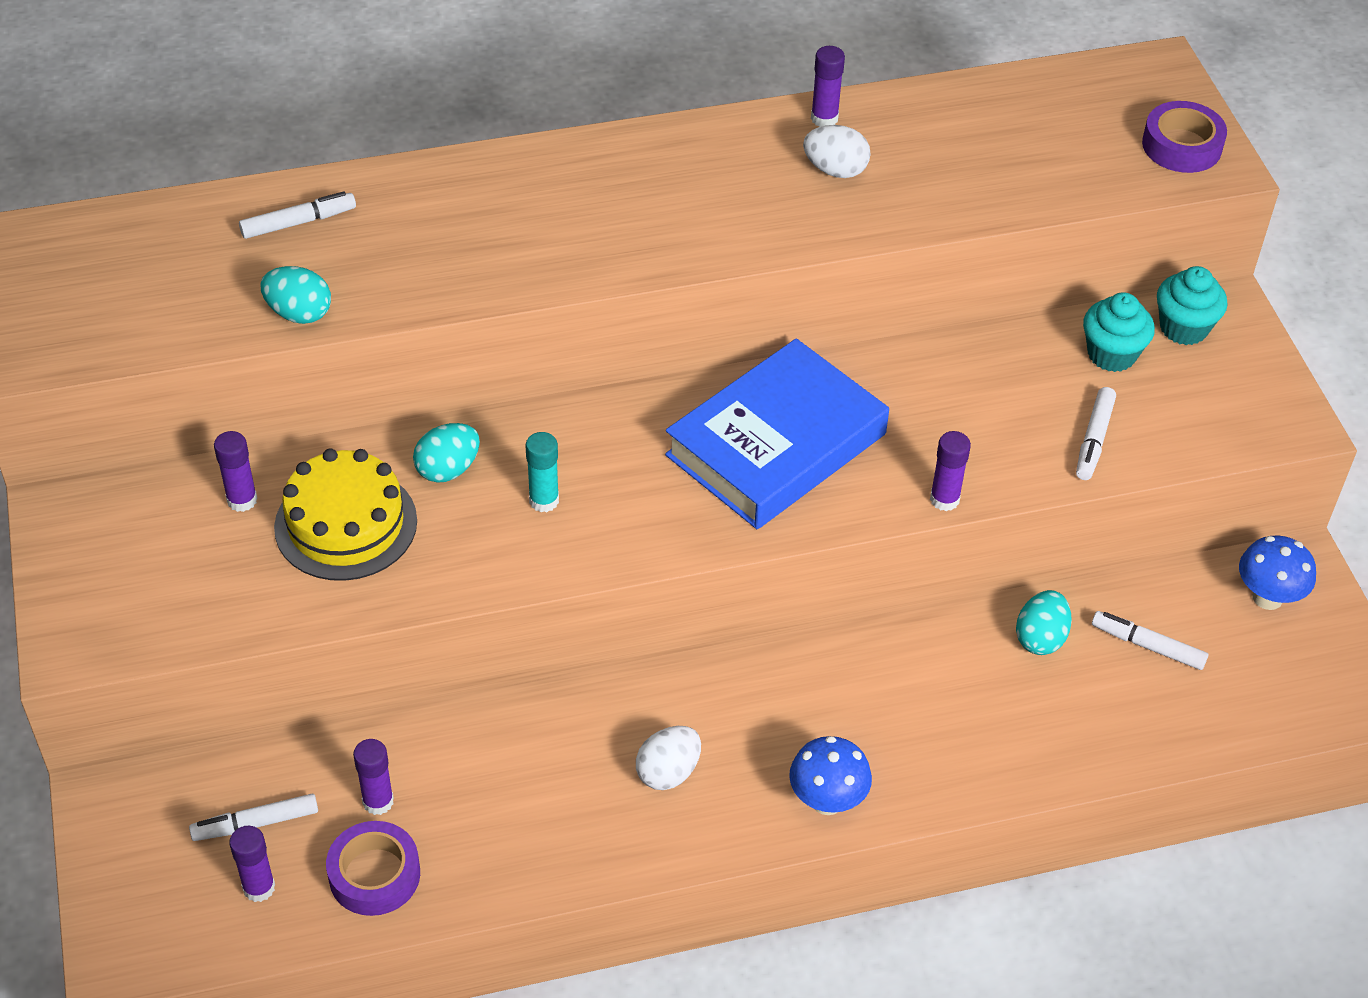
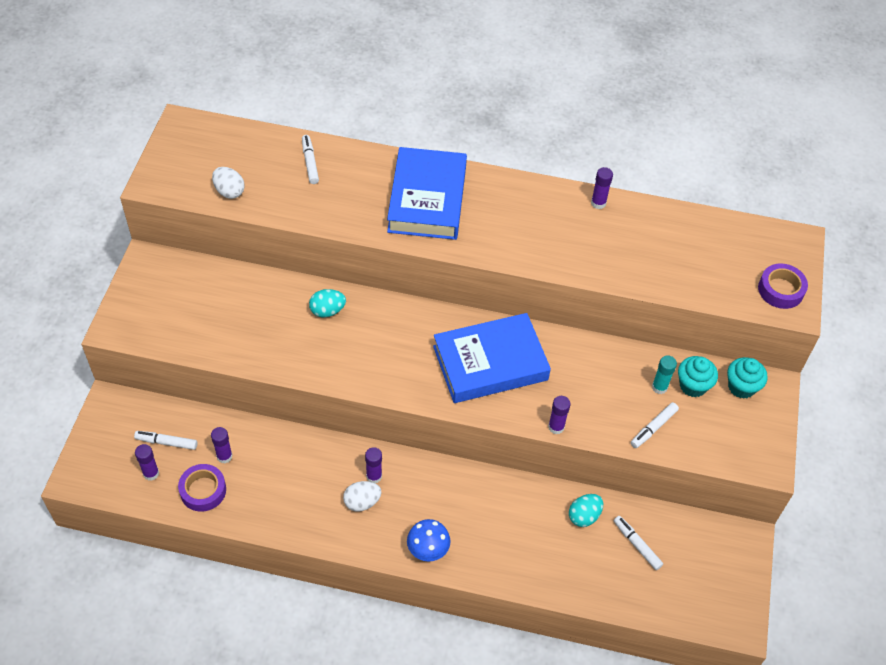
camera: 25 degrees right, 5 degrees up
(242, 500) = (227, 287): purple glue stick -> purple glue stick (374, 476)
(298, 222) = (310, 162): white marker -> white marker turned 105 degrees counterclockwise
(299, 313) = (283, 209): turquoise egg -> none
(346, 524) = (266, 319): yellow cake -> none
(541, 209) = (427, 199): none -> blue book
(544, 500) = (362, 345): turquoise glue stick -> turquoise glue stick (659, 387)
(835, 170) = (586, 233): white egg -> white egg (229, 191)
(1267, 597) = (717, 547): blue mushroom -> none

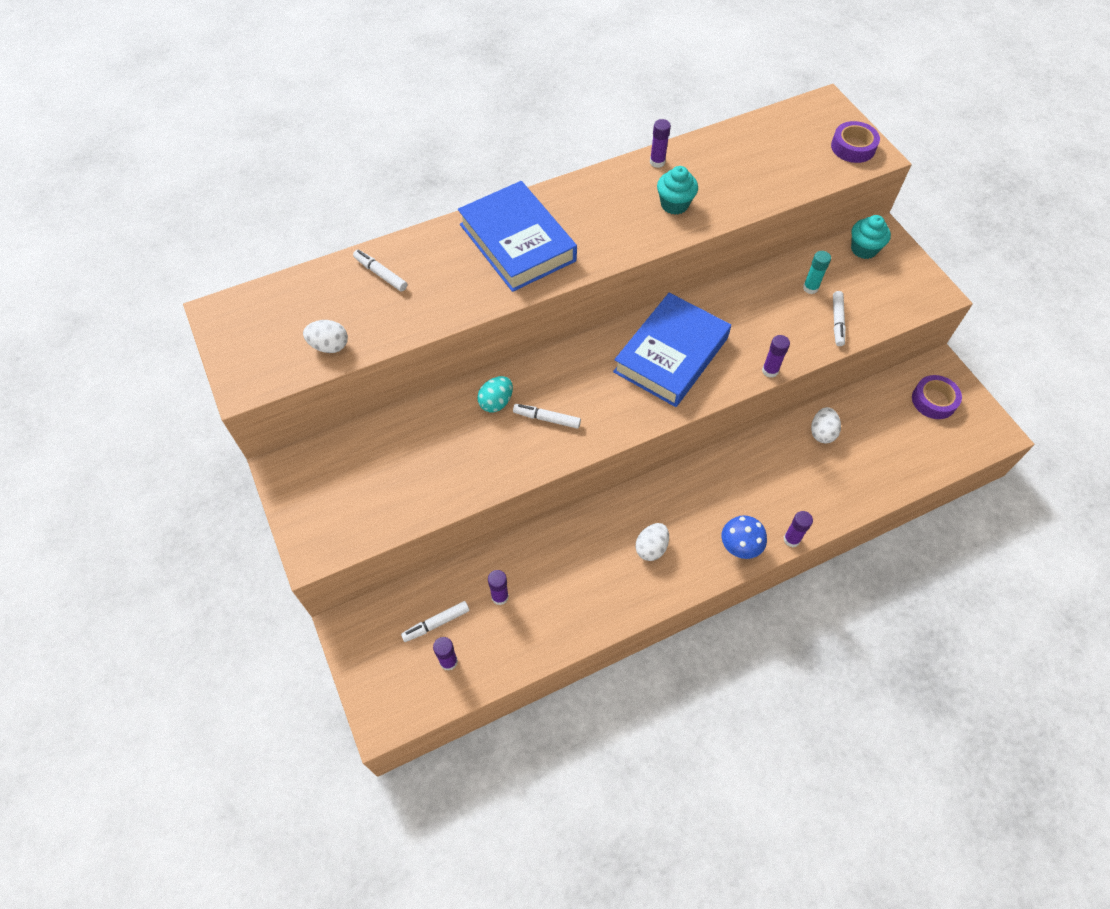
camera: 35 degrees left, 5 degrees up
(203, 490) = (510, 640): purple tape -> purple tape (933, 400)
(374, 476) = (639, 519): purple glue stick -> purple glue stick (791, 539)
(584, 516) = (822, 433): turquoise egg -> white egg
(637, 545) = (877, 426): white marker -> white marker (546, 419)
(693, 385) = (831, 271): turquoise cupcake -> turquoise cupcake (674, 204)

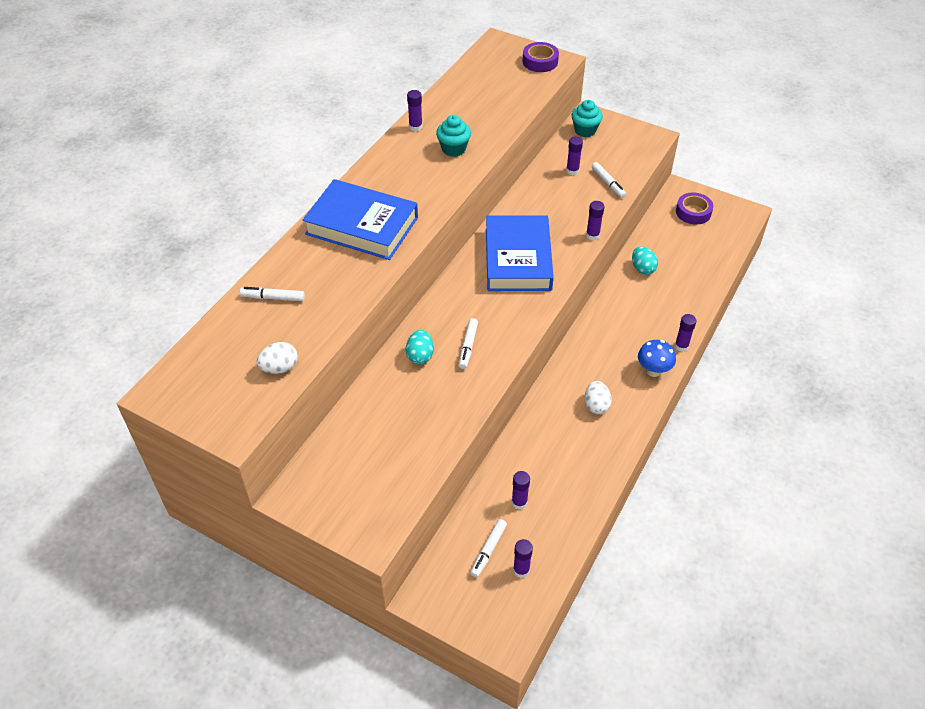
camera: 35 degrees left, 10 degrees down
(546, 419) = (468, 346): white marker -> white marker turned 60 degrees counterclockwise
(810, 288) = (572, 171): turquoise glue stick -> purple glue stick
(822, 433) = (642, 268): white egg -> turquoise egg

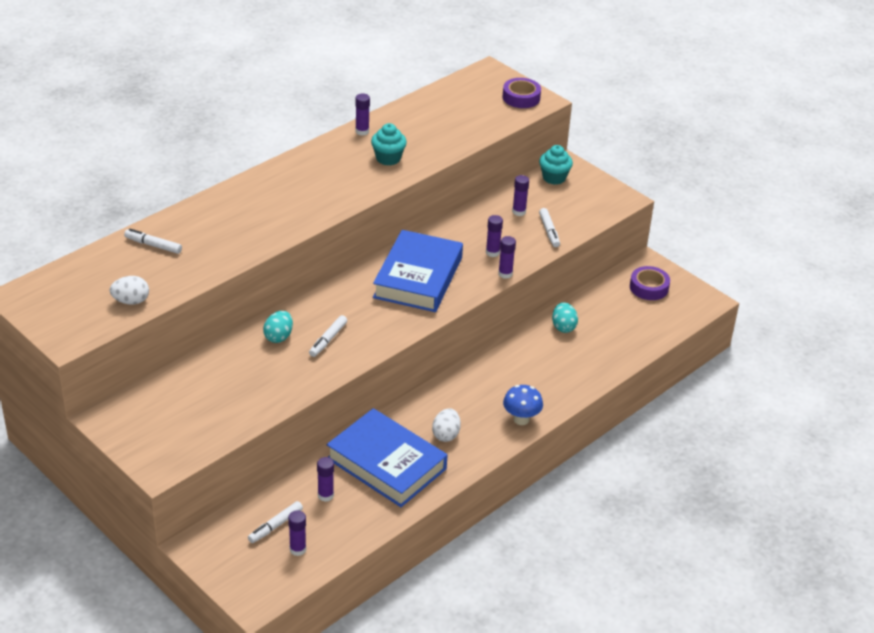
camera: 15 degrees right, 10 degrees down
(362, 226) = (264, 205): blue book -> blue book (386, 464)
(681, 346) = (563, 405): purple glue stick -> purple glue stick (492, 252)

